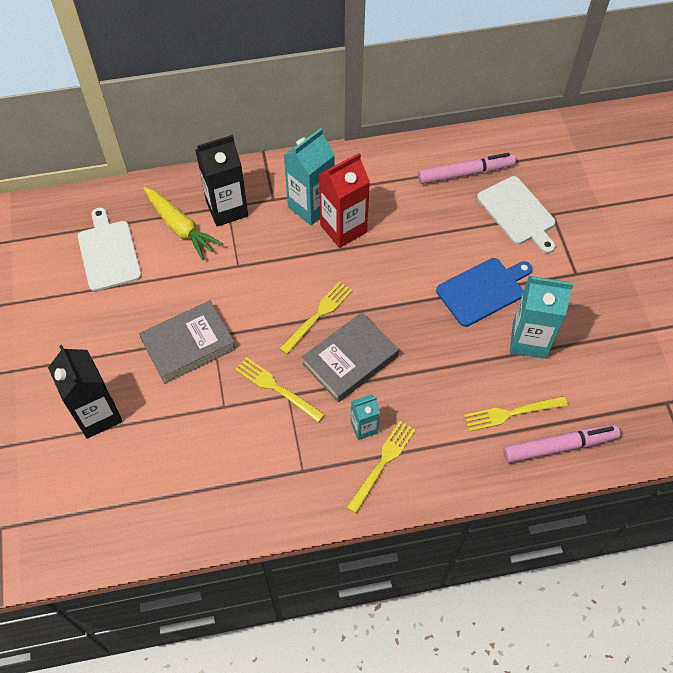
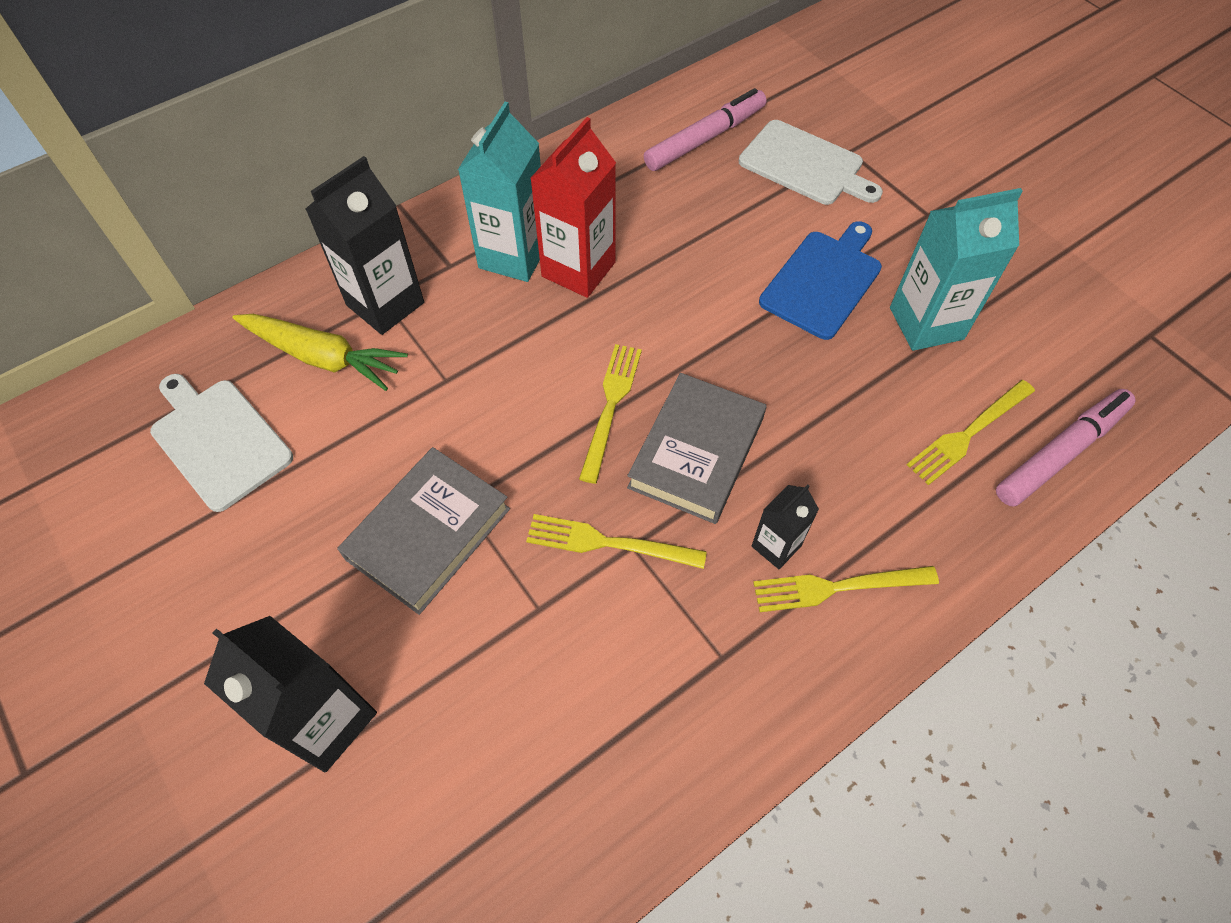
camera: 25 degrees left, 0 degrees up
(364, 427) = (776, 546): turquoise carton -> black carton
(383, 462) = (836, 588): yellow fork -> yellow fork turned 105 degrees counterclockwise

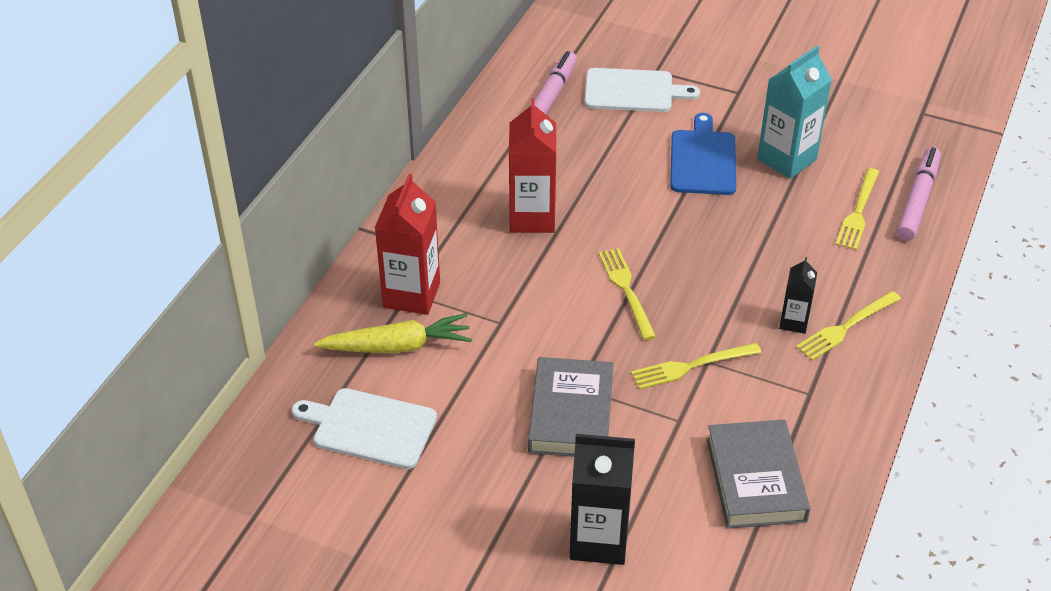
camera: 30 degrees left, 15 degrees down
(385, 304) = (411, 295): black carton -> red carton
(513, 256) = (478, 227): turquoise carton -> none
(696, 452) = (704, 293): grey book -> grey book (755, 479)

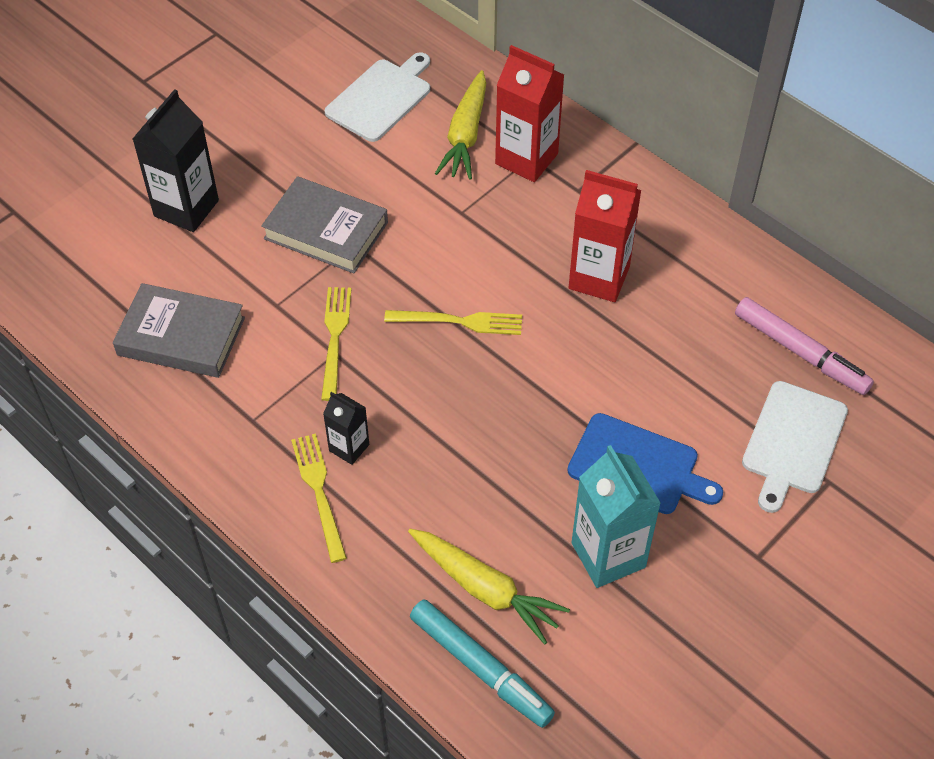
camera: 110 degrees right, 10 degrees up
(858, 213) = (485, 589): yellow fork -> yellow carrot
(917, 200) = (480, 667): pink marker -> turquoise marker

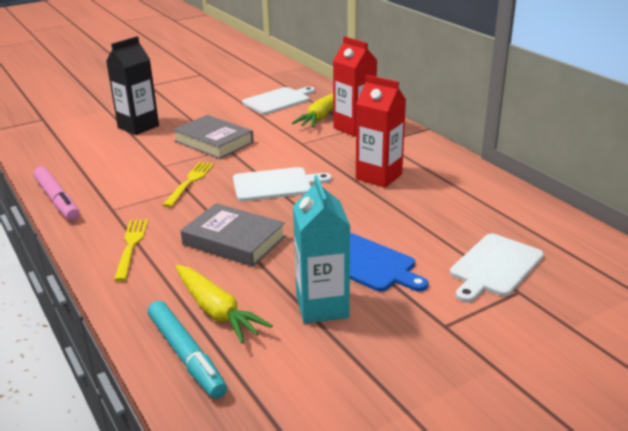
camera: 15 degrees right, 25 degrees down
(181, 336) = (96, 171): grey book -> grey book (234, 240)
(349, 447) = (166, 229): black carton -> none
(460, 321) = (275, 184): yellow fork -> white cutting board
(800, 352) = (514, 224): pink marker -> pink marker (57, 200)

